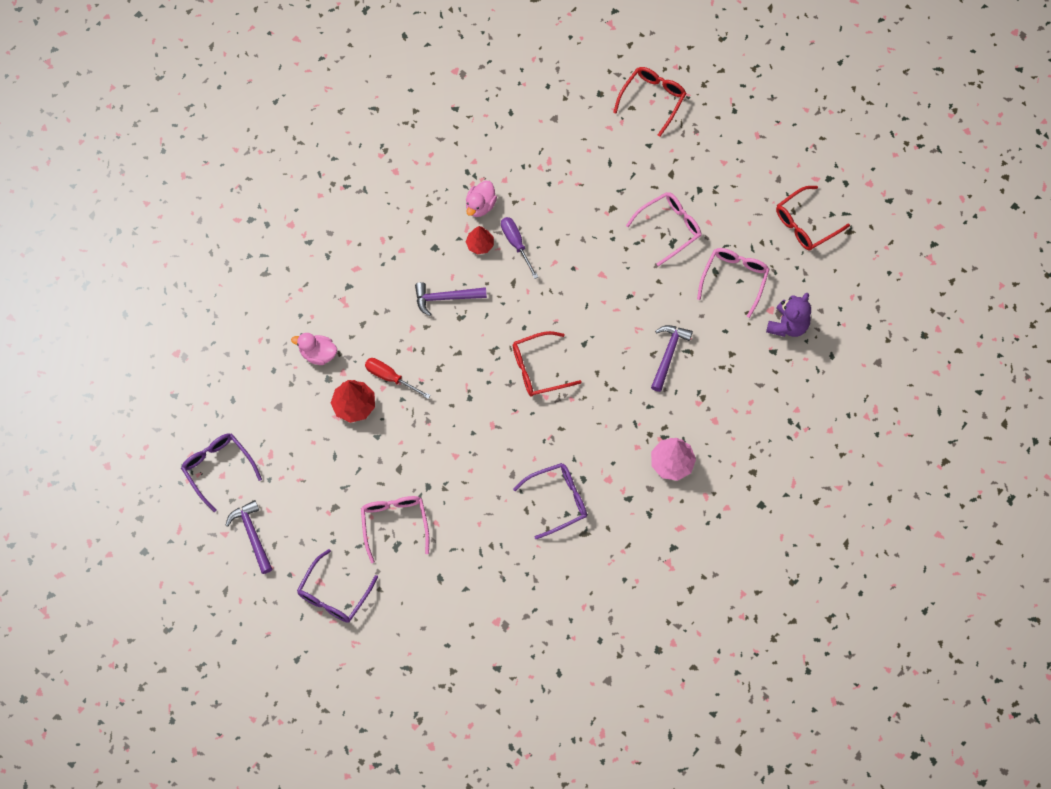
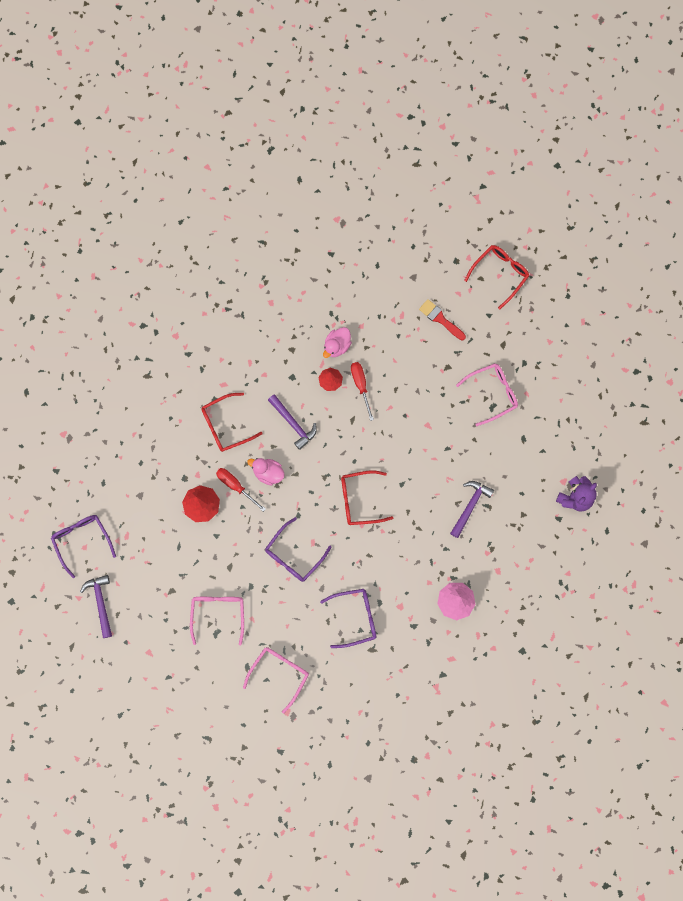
camera: 10 degrees right, 10 degrees up
(318, 354) = (179, 455): pink duck -> pink duck (268, 473)
(334, 595) = (158, 665): purple glasses -> purple glasses (293, 555)
(445, 298) = (293, 423): purple hammer -> purple hammer turned 135 degrees counterclockwise
(516, 244) = (361, 385): purple screwdriver -> red screwdriver
(594, 158) = (440, 319): none -> red brush
(734, 279) = (538, 448): pink glasses -> pink glasses (279, 673)
(805, 224) = (608, 410): red glasses -> red glasses (225, 425)

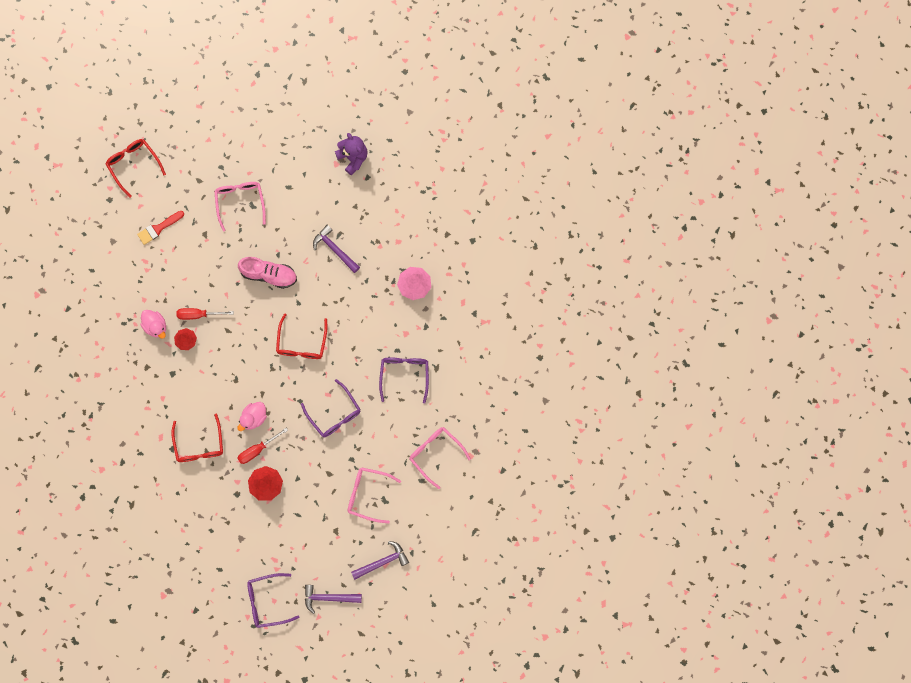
camera: 75 degrees left, 0 degrees up
(293, 423) = (215, 383): purple hammer -> purple hammer (382, 561)
(423, 445) = (269, 274): none -> pink shoe

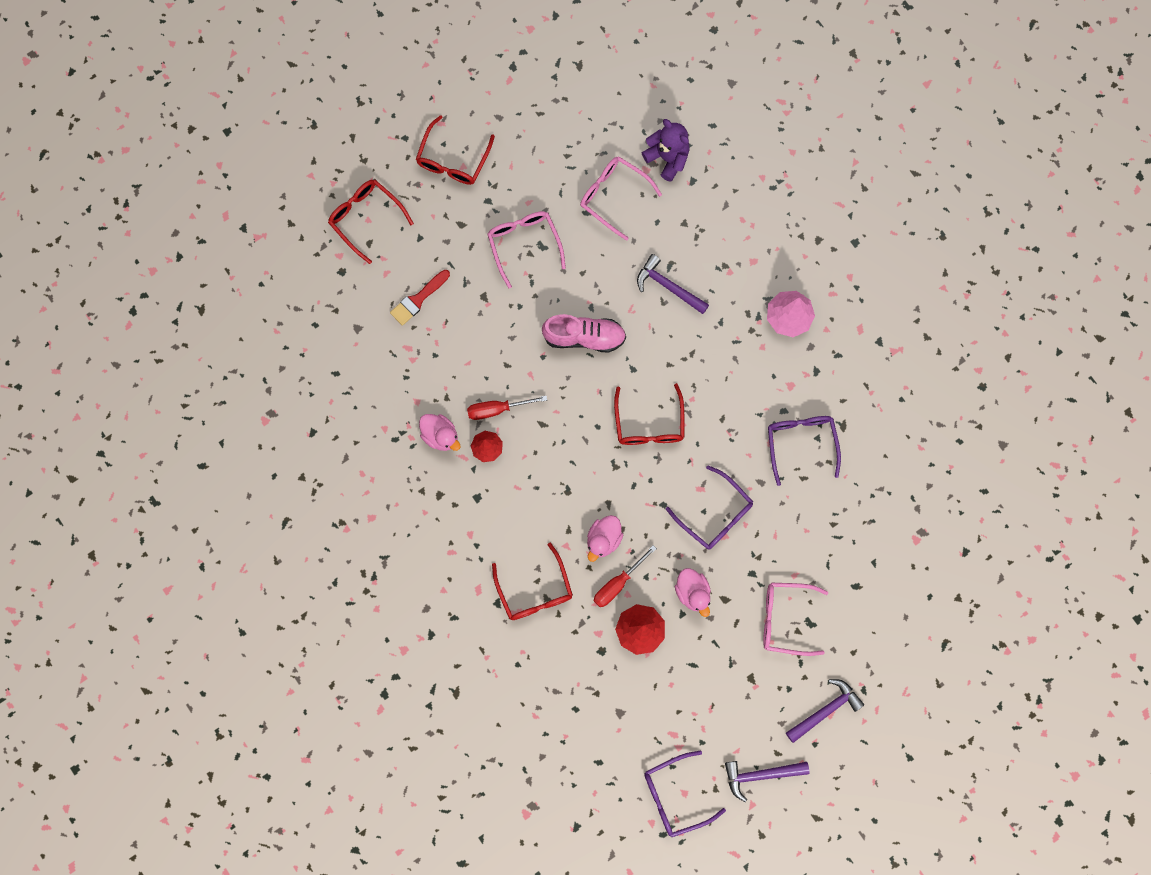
camera: 10 degrees left, 0 degrees up
(202, 134) = (453, 160): none -> red glasses
(308, 465) = (692, 592): none -> pink duck
(435, 453) = (867, 545): pink glasses -> pink glasses (613, 196)

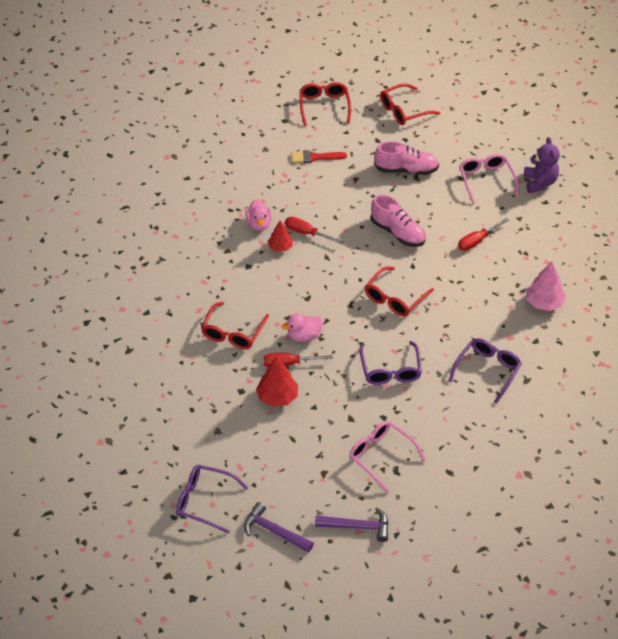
camera: 40 degrees right, 30 degrees down
(524, 244) = (406, 170): pink glasses -> pink shoe
(668, 286) = (477, 241): purple hammer -> red screwdriver
(692, 592) = (333, 400): pink duck -> none

